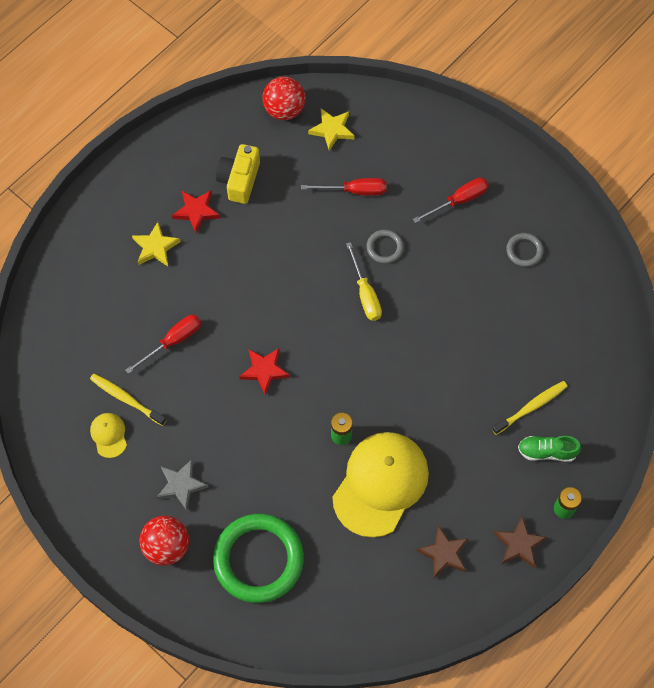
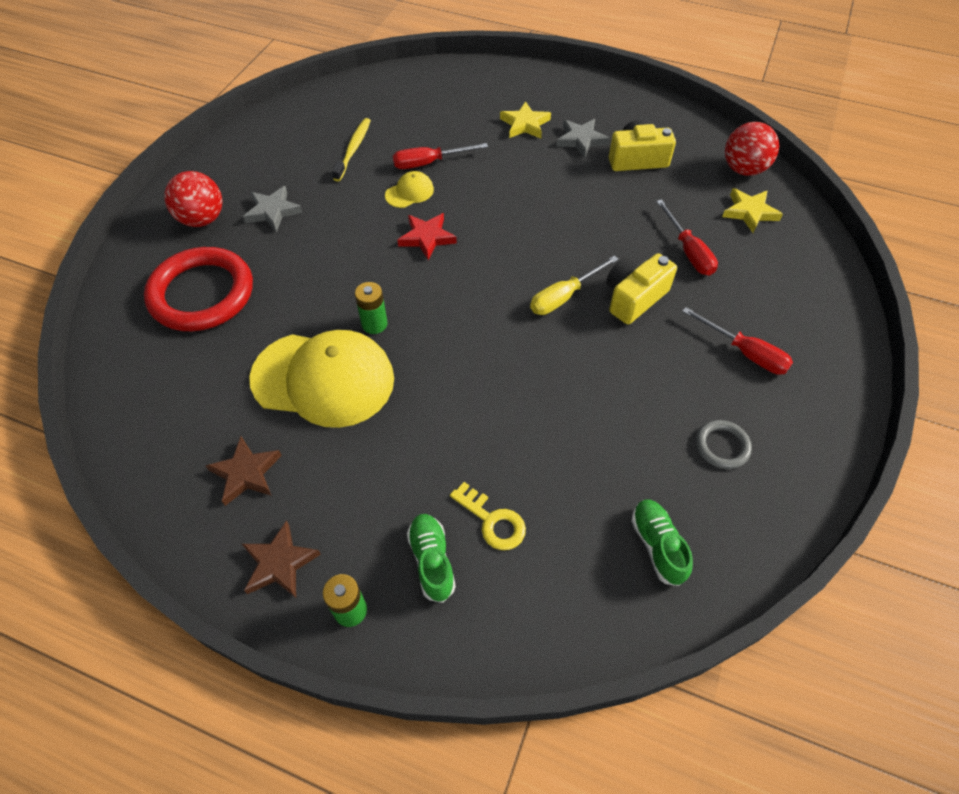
camera: 70 degrees right, 10 degrees down
(109, 435) = (311, 148): yellow cap -> yellow cap (409, 192)
(173, 341) = (429, 163): red screwdriver -> red screwdriver turned 135 degrees clockwise
(196, 211) = (581, 140): red star -> grey star
(258, 559) = (202, 294): green ring -> red ring
(384, 247) = (634, 298): grey ring -> yellow camera
(531, 407) = (492, 521): yellow toothbrush -> yellow key
(578, 319) = (657, 545): none -> green shoe

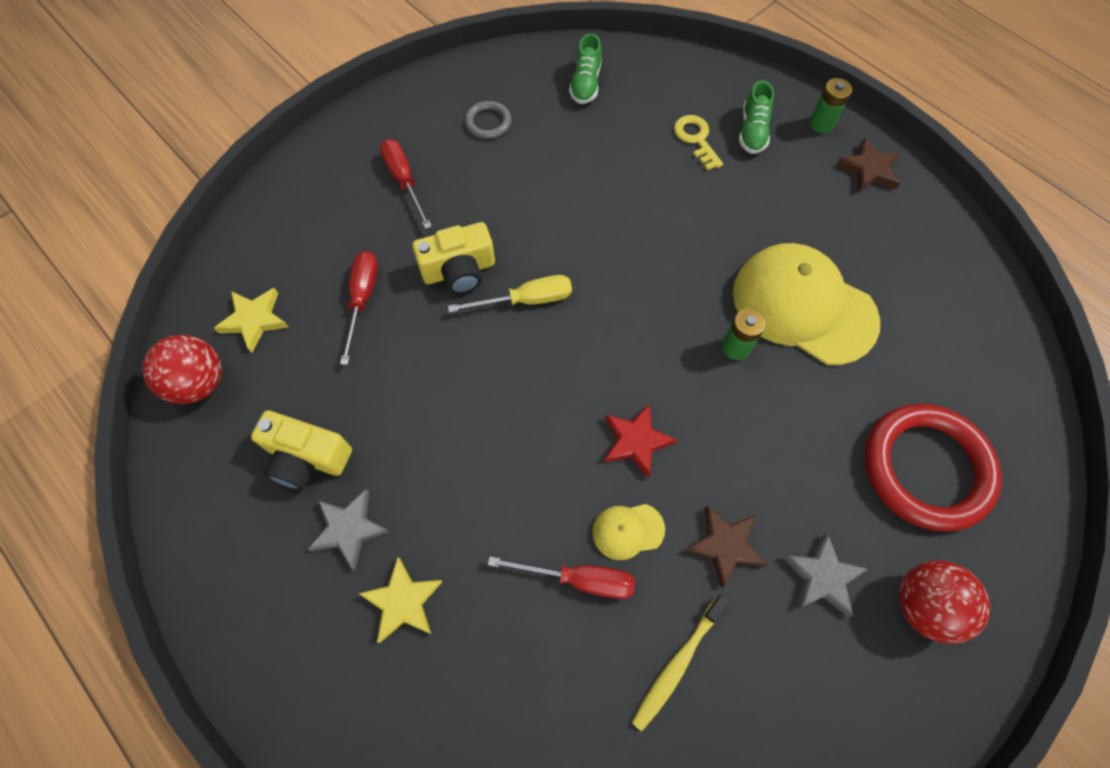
camera: 155 degrees left, 10 degrees up
(246, 473) = (889, 245): brown star -> brown star (725, 545)

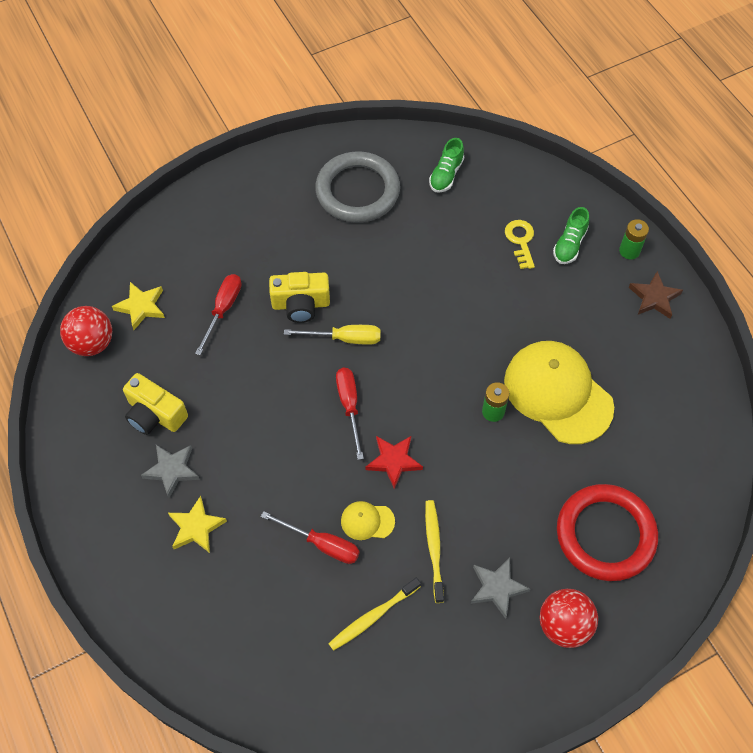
camera: 15 degrees right, 5 degrees down
(404, 181) = (279, 224): red screwdriver -> red screwdriver (349, 406)
(488, 122) = (357, 191): grey ring -> grey ring, size x2.22
(725, 545) = (434, 549): brown star -> yellow toothbrush

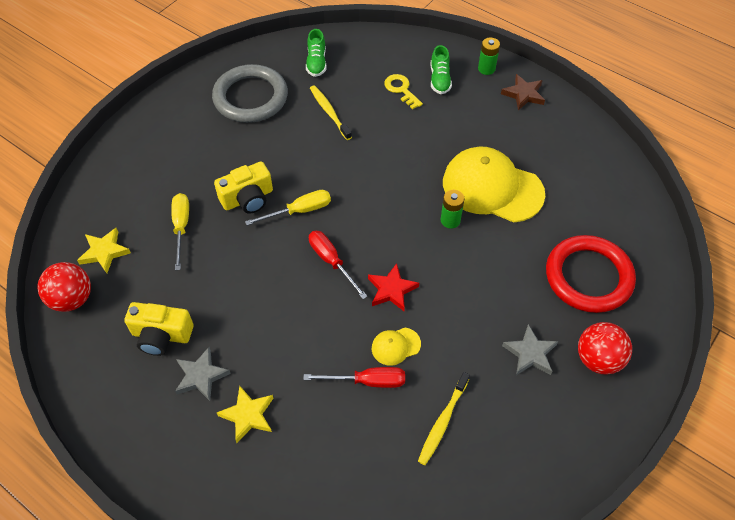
camera: 25 degrees left, 5 degrees down
(223, 310) = (181, 227): red screwdriver -> yellow screwdriver
(434, 549) = (462, 344): yellow toothbrush -> yellow toothbrush (329, 112)

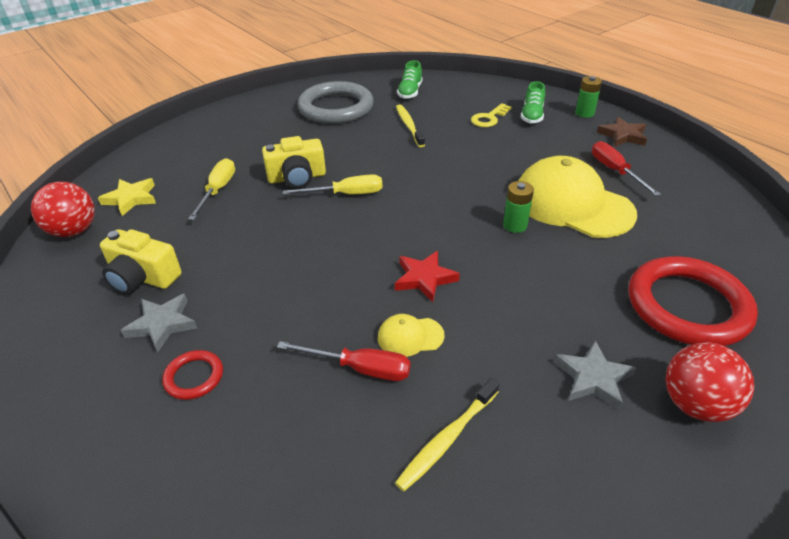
camera: 15 degrees right, 15 degrees down
(248, 415) = (194, 377): yellow star -> red ring
(331, 261) = (363, 241): red screwdriver -> red screwdriver (615, 171)
(401, 90) = (489, 118): yellow key -> yellow key turned 120 degrees counterclockwise

